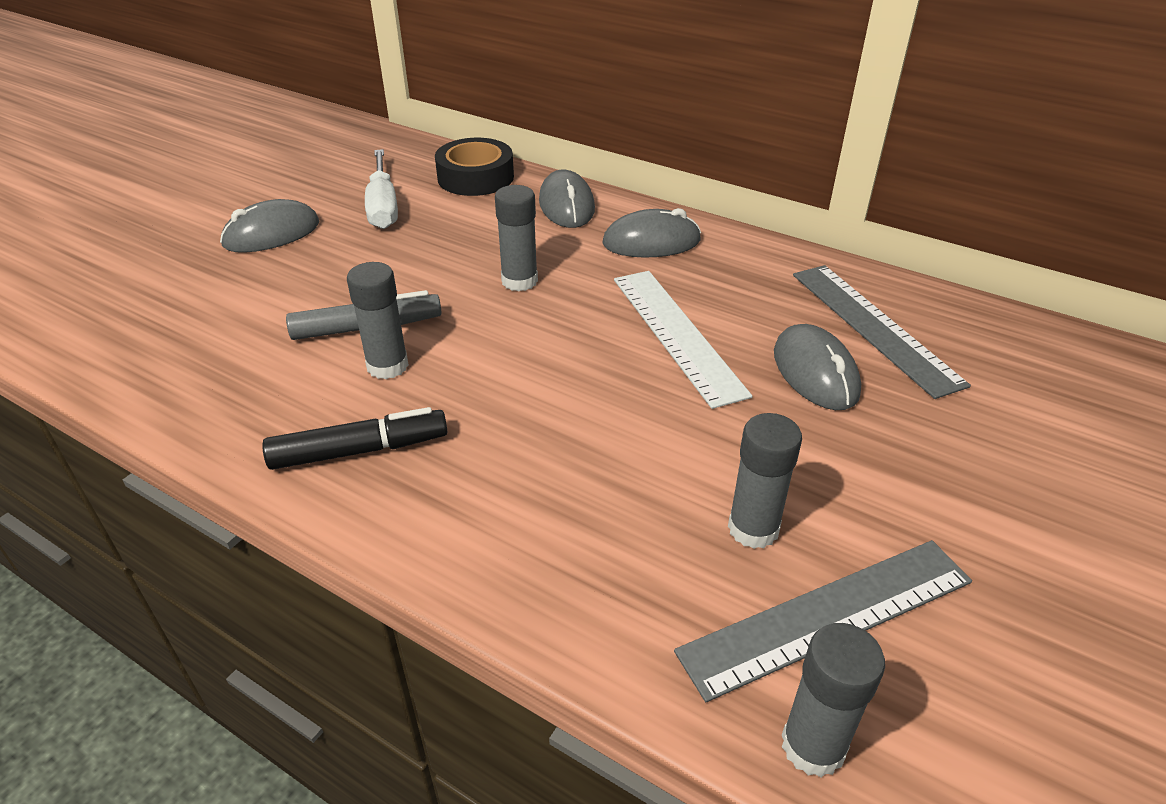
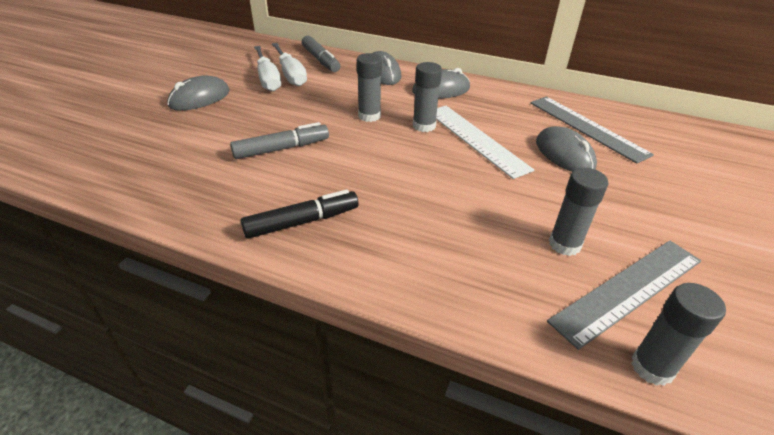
camera: 10 degrees left, 0 degrees up
(387, 366) = (303, 170): grey glue stick -> grey glue stick (424, 126)
(420, 201) = (291, 75): none -> white screwdriver
(475, 177) = (321, 60): black tape -> grey marker

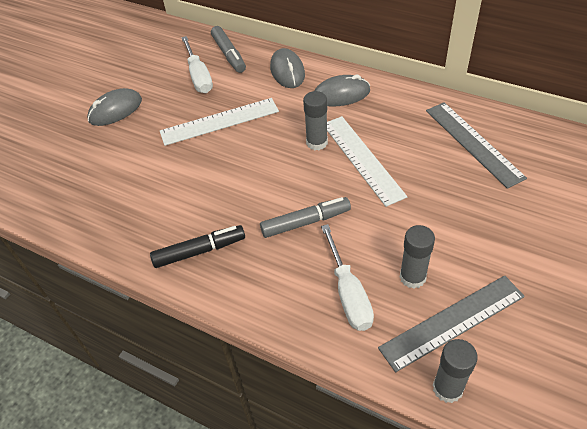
camera: 10 degrees right, 10 degrees up
(268, 79) = (177, 83): white screwdriver -> white screwdriver (348, 293)
(282, 149) = (186, 171): grey marker -> grey marker (305, 222)
(316, 108) = (219, 121): none -> white ruler
(369, 116) = (268, 130): grey glue stick -> none
(564, 154) = (441, 177): grey mouse -> none

